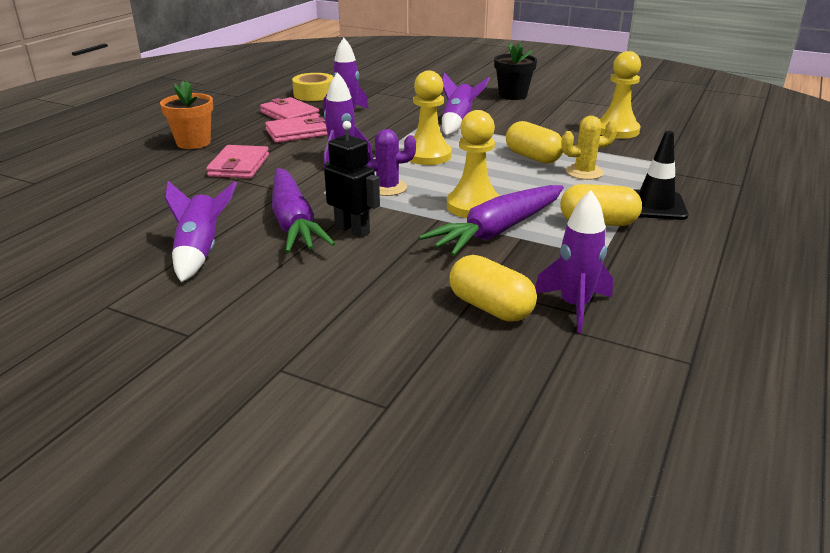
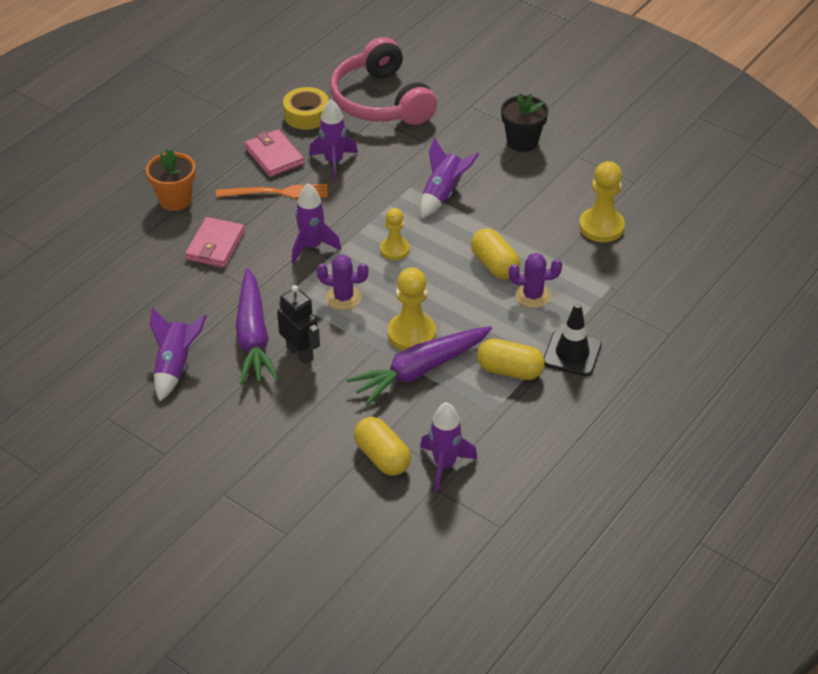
camera: 10 degrees right, 15 degrees up
(297, 132) = (276, 192): pink wallet -> orange fork
(379, 85) = (381, 101): none -> pink headphones
(428, 155) = (394, 250): yellow pawn -> yellow pawn, size x0.64
(584, 172) = (533, 296): yellow cactus -> purple cactus

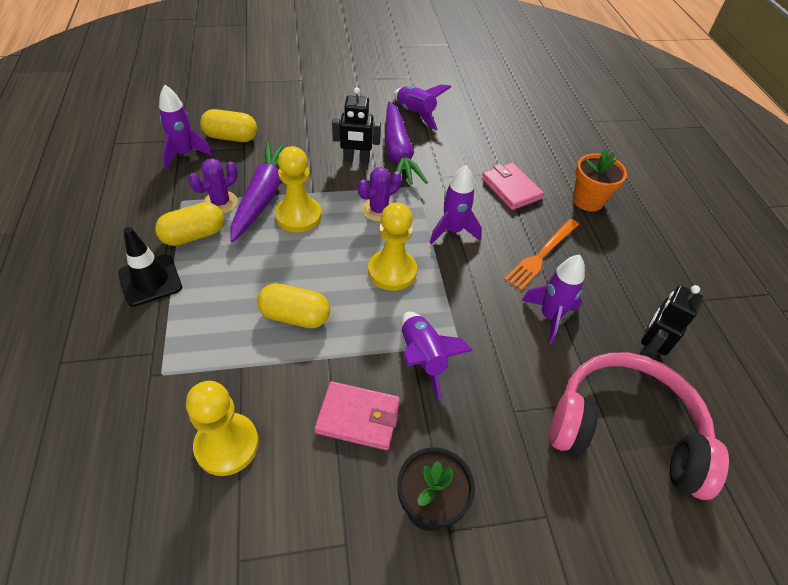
camera: 130 degrees right, 5 degrees up
(253, 336) = (398, 152): purple carrot -> purple carrot turned 135 degrees counterclockwise
(274, 156) = (596, 286): pink wallet -> pink wallet (358, 417)
(306, 115) = (647, 350): yellow tape -> black robot
(394, 250) = (392, 271): yellow pawn -> yellow pawn, size x1.55
(533, 296) = (231, 310): purple cactus -> purple cactus (220, 203)

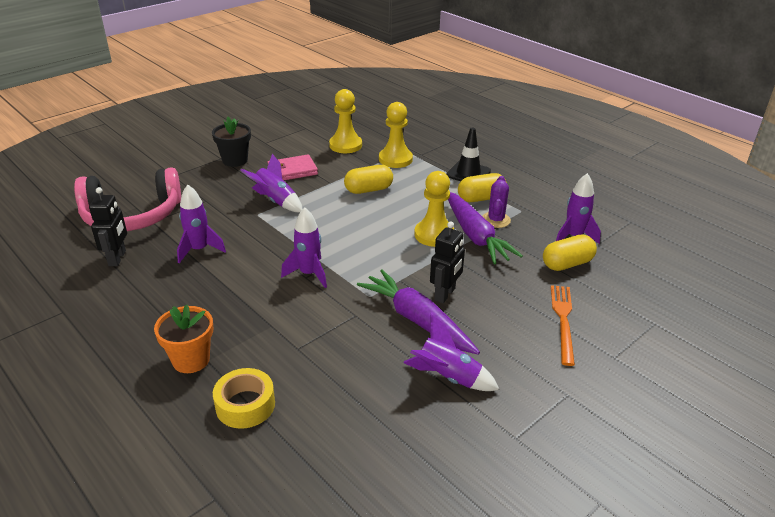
camera: 150 degrees right, 15 degrees down
(194, 235) = (481, 198): yellow capsule -> yellow capsule turned 45 degrees clockwise
(356, 160) = (445, 294): black robot -> black robot turned 150 degrees clockwise
(378, 210) = (381, 263): purple cactus -> none
(392, 271) = (332, 231): yellow pawn -> yellow pawn (395, 159)
(511, 189) = (279, 335): pink wallet -> none
(541, 255) = (222, 287): orange fork -> orange fork (563, 320)
(557, 155) = (245, 405): none -> yellow tape

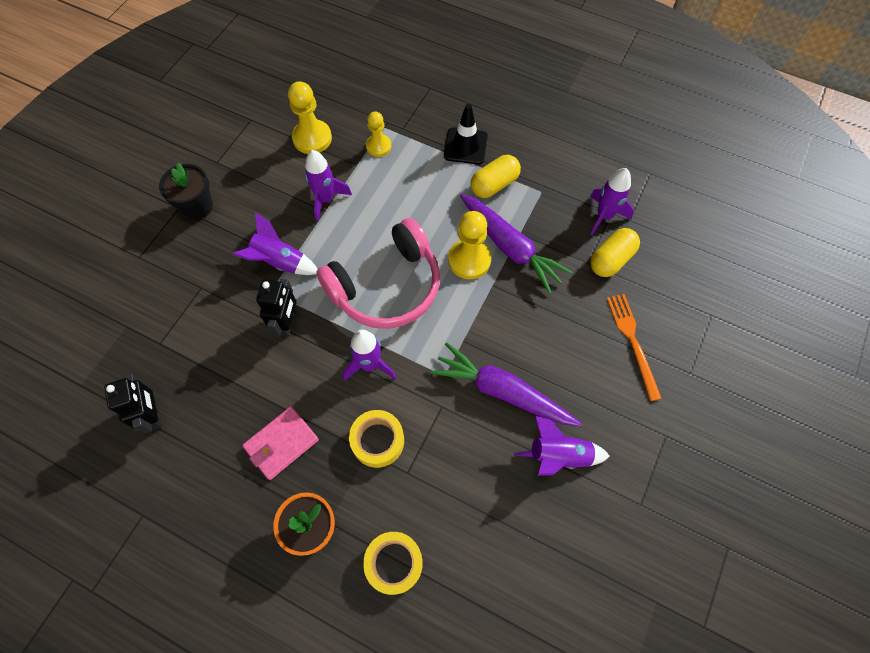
camera: 20 degrees left, 30 degrees up
(132, 215) = (130, 342): pink headphones -> pink headphones (386, 286)
(199, 250) = (237, 370): purple rocket -> purple rocket (326, 199)
(285, 321) = (377, 441): none -> yellow tape
(292, 171) = (273, 204): pink wallet -> pink wallet (281, 443)
(368, 190) = (372, 209): yellow capsule -> none
(395, 159) = (378, 146): yellow pawn -> yellow pawn, size x0.64
(445, 294) = (514, 345): black robot -> black robot (287, 323)
(496, 220) = (521, 215): purple cactus -> none

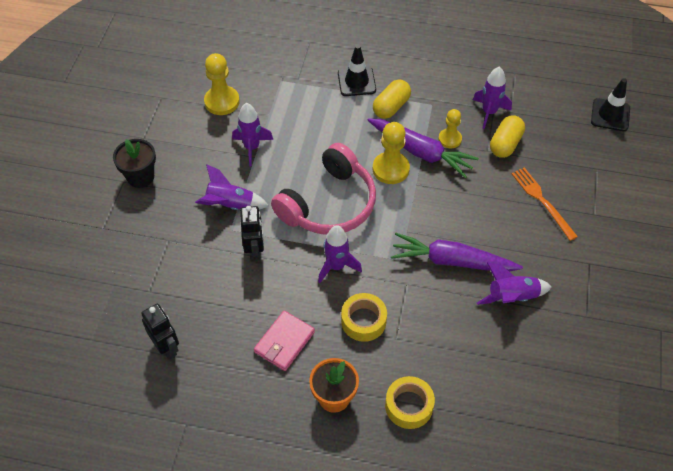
camera: 15 degrees left, 10 degrees down
(378, 146) = (282, 96): yellow pawn -> yellow pawn (450, 139)
(748, 251) = (610, 115): none -> black traffic cone

